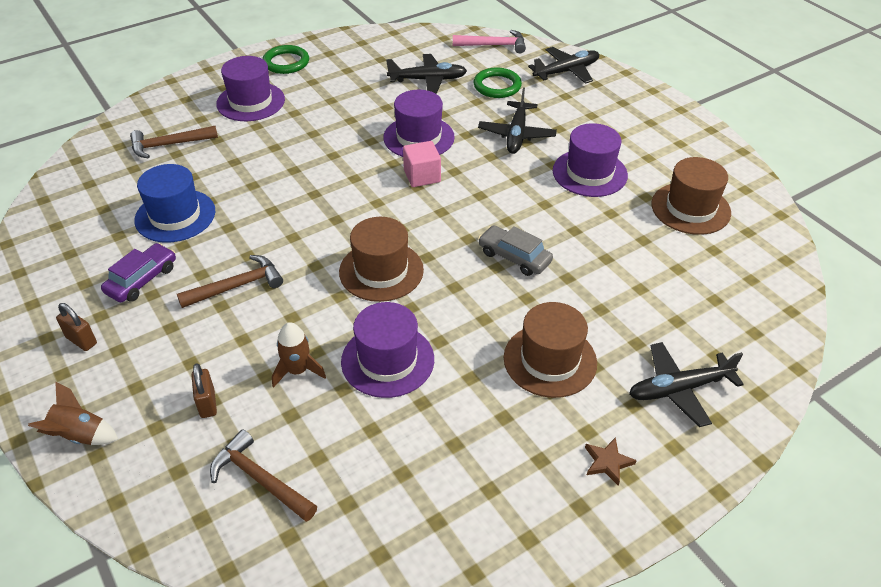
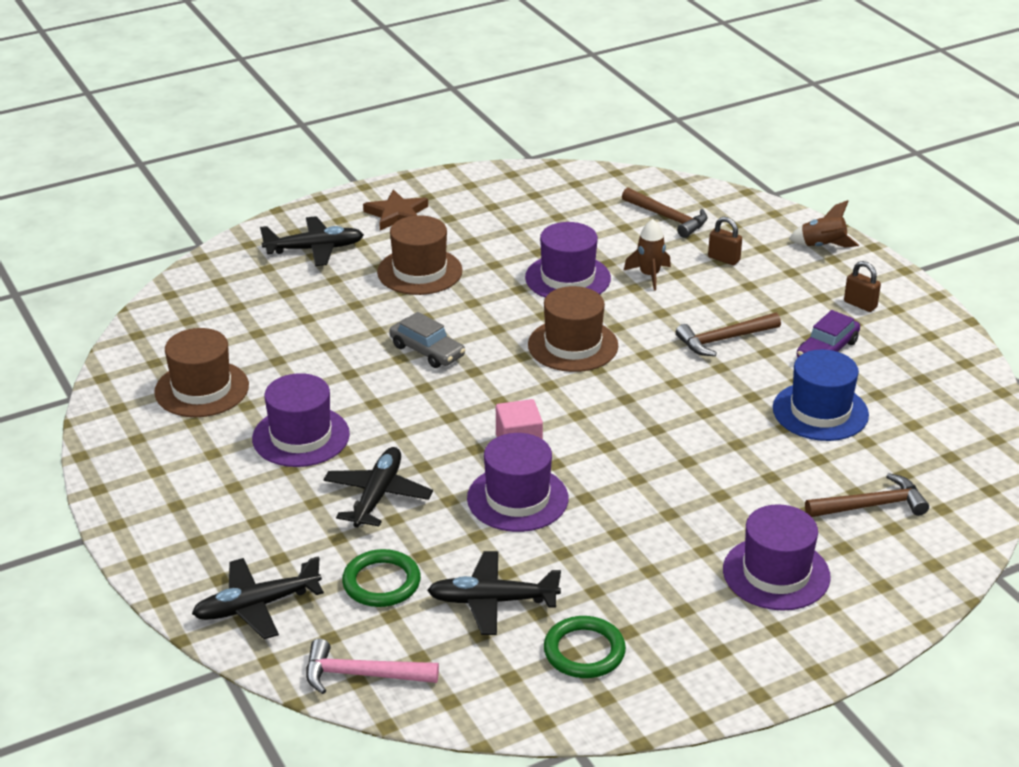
camera: 175 degrees left, 10 degrees down
(207, 403) = (723, 259): brown padlock -> brown padlock turned 45 degrees counterclockwise
(286, 62) = (737, 654): green ring -> green ring (584, 651)
(607, 462) = (397, 214): brown star -> brown star, size x1.61

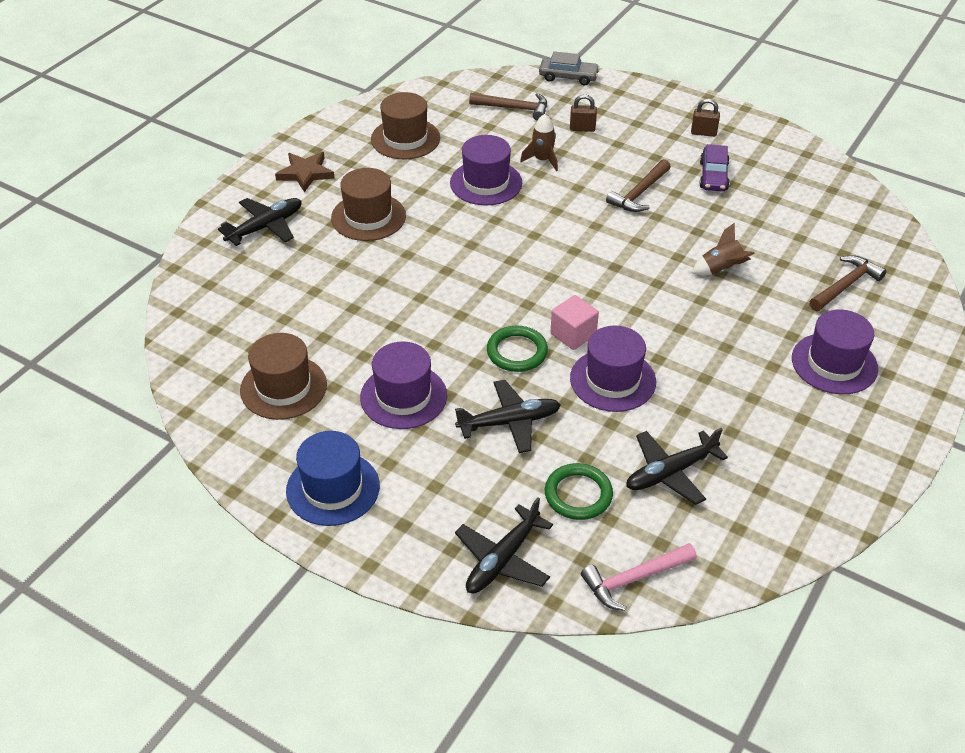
camera: 30 degrees left, 10 degrees up
(377, 496) = (509, 422): black plane -> black plane turned 90 degrees clockwise
(427, 351) = (435, 283): grey car -> grey car (568, 77)
(573, 345) = (539, 237): brown hat -> brown hat (405, 139)
(584, 651) = (768, 483): green ring -> green ring (517, 352)
(820, 411) = (751, 226): blue hat -> blue hat (333, 488)
(822, 246) = (639, 95): brown rocket -> brown rocket (721, 269)

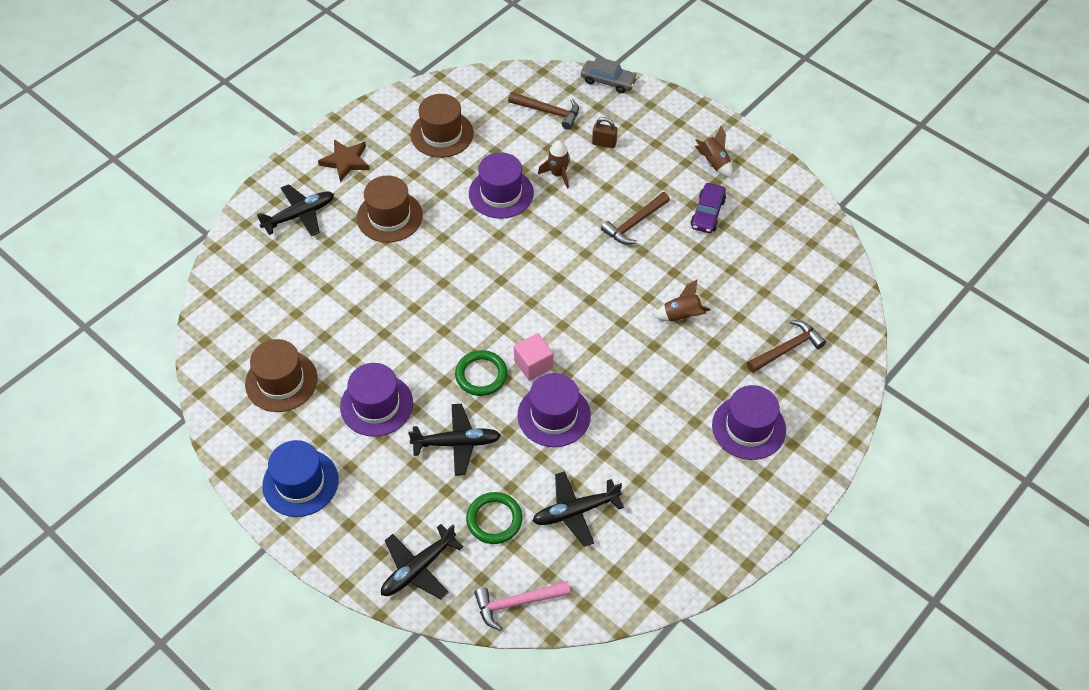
camera: 10 degrees right, 10 degrees up
(703, 133) = (714, 163): brown padlock -> brown rocket

